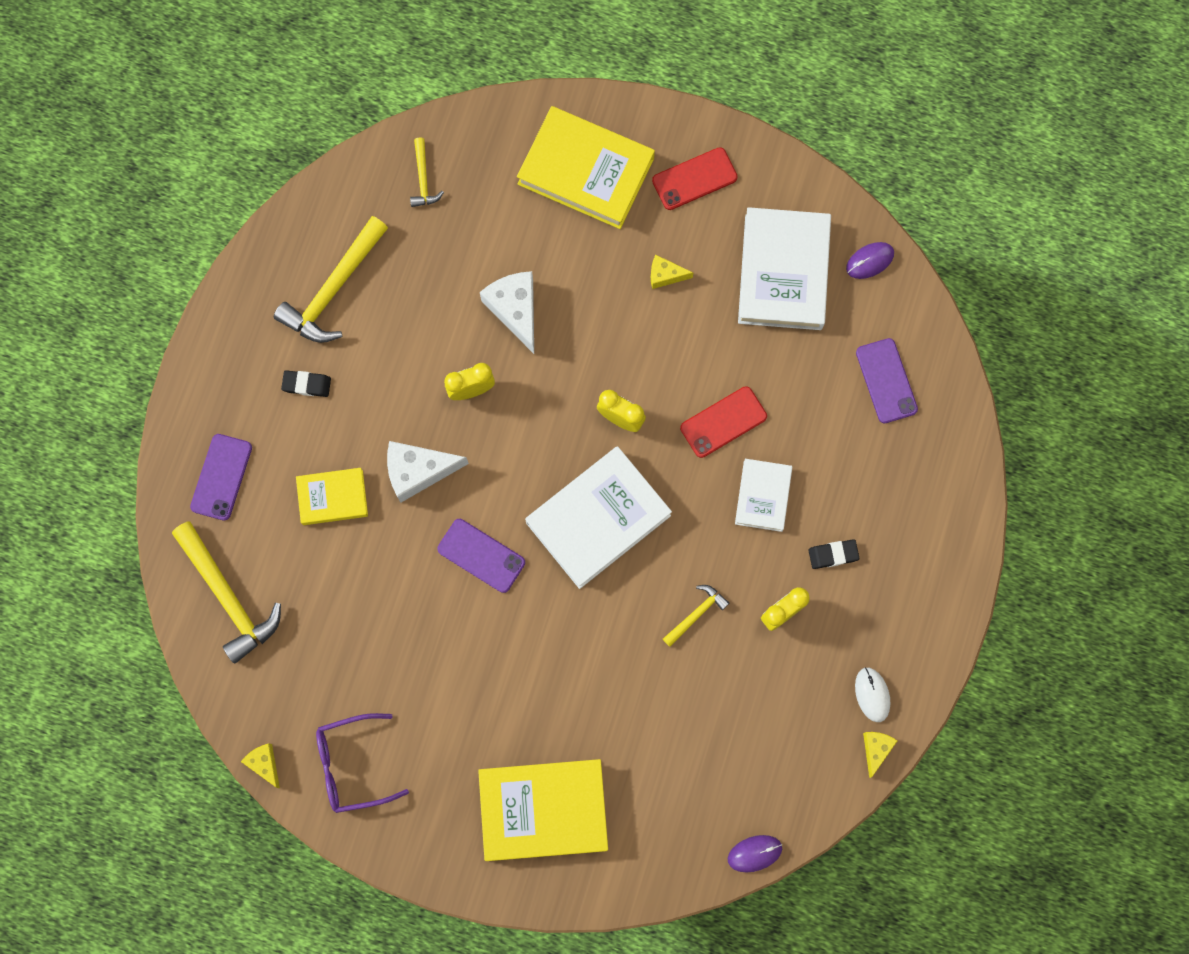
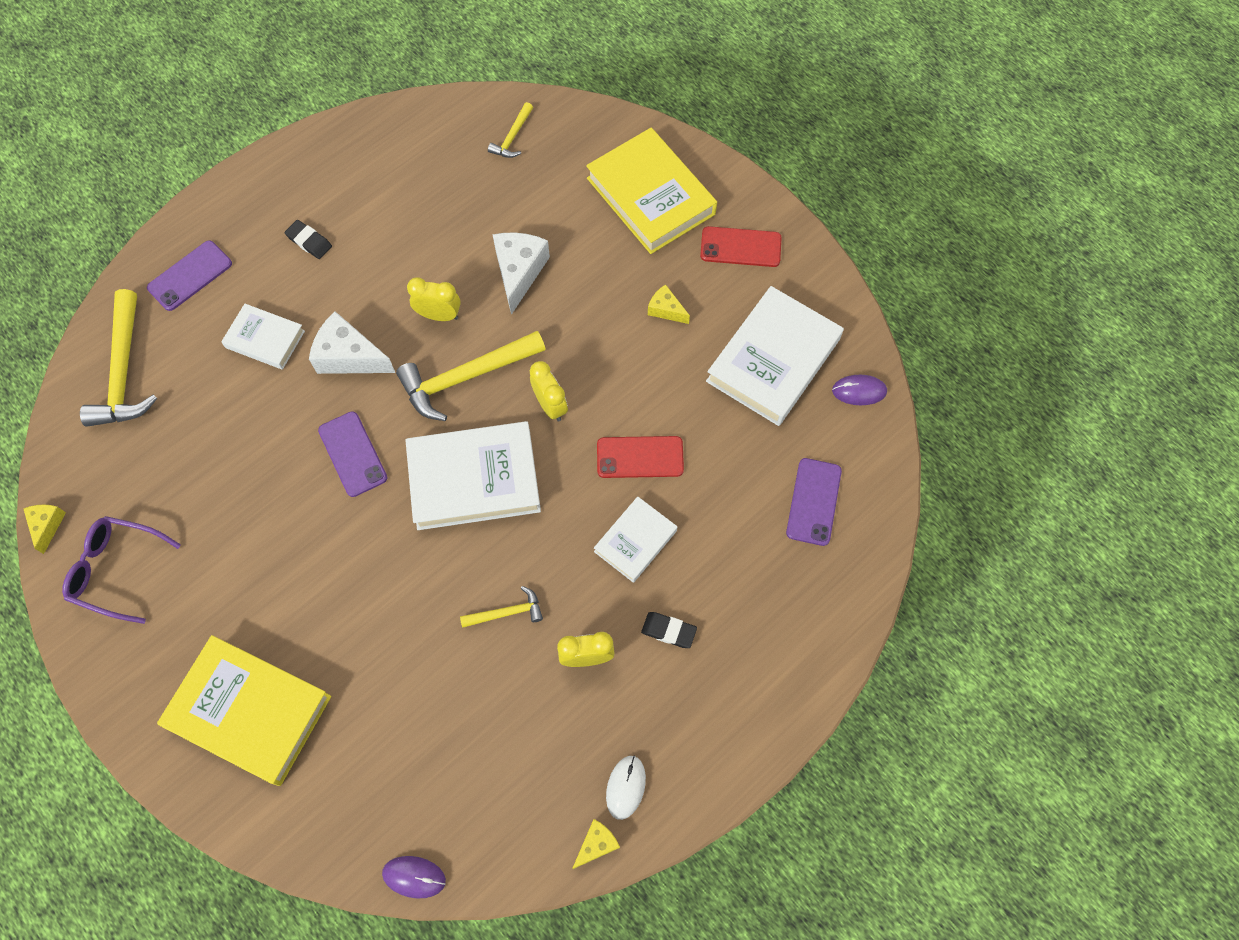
camera: 30 degrees right, 10 degrees down
(332, 497) = (265, 339): yellow book -> white book
(334, 289) = (383, 182): yellow hammer -> yellow hammer (466, 378)

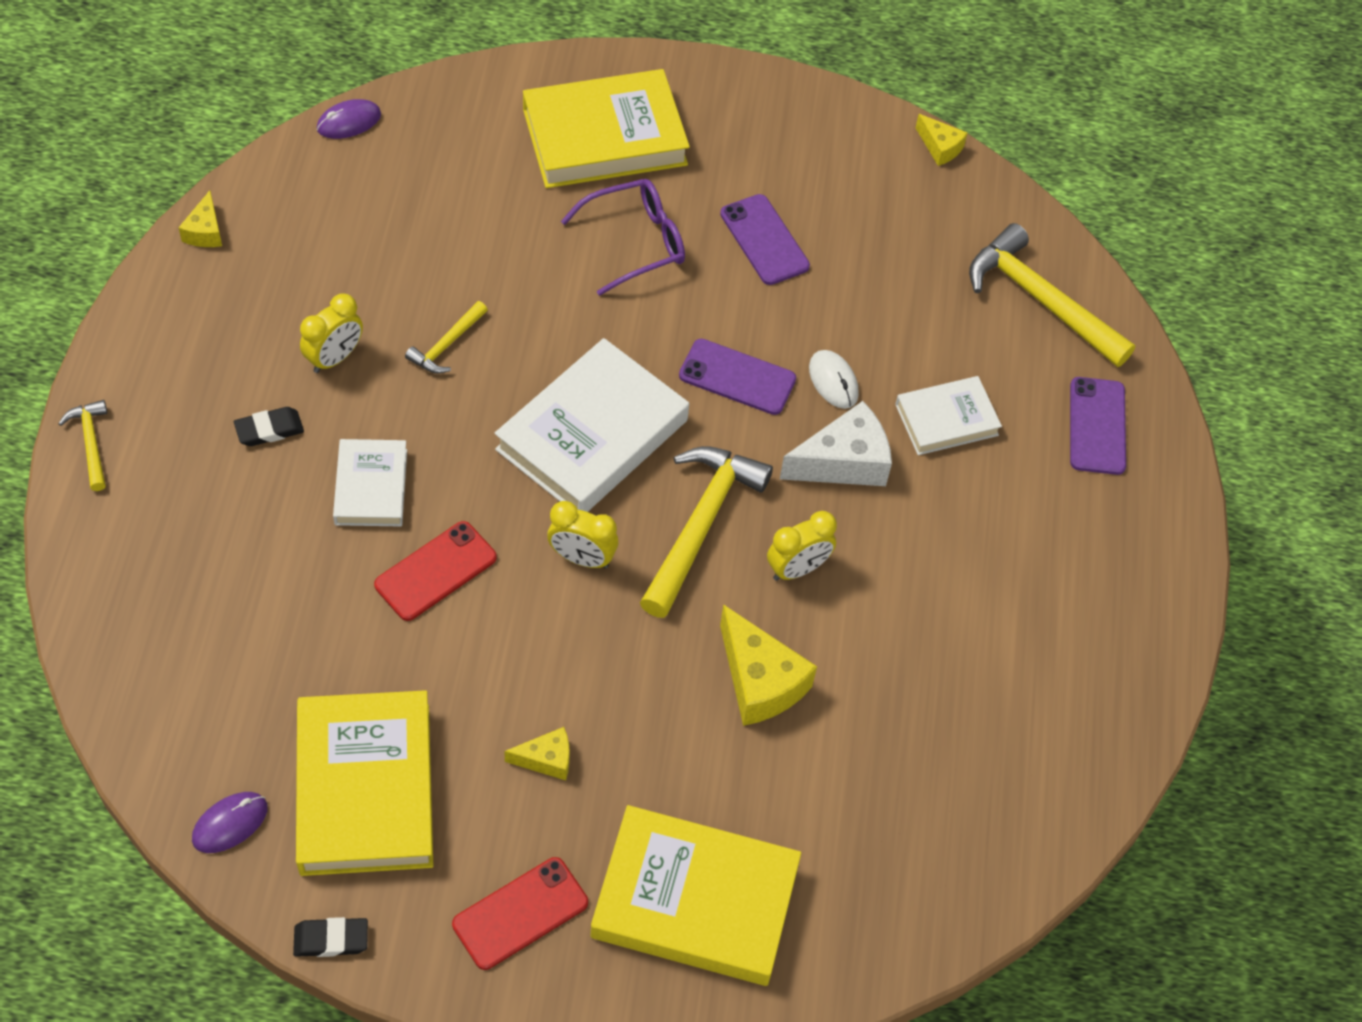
camera: 135 degrees right, 10 degrees down
(117, 570) = (838, 156): purple glasses -> purple glasses (635, 242)
(309, 241) = (1024, 548): black eraser -> black eraser (331, 939)
(512, 137) = (943, 853): yellow hammer -> yellow hammer (91, 443)
(519, 272) = (760, 681): white cheese -> yellow cheese
(625, 787) = (211, 285): white mouse -> white mouse (833, 381)
(773, 360) = (366, 788): white book -> yellow book
(813, 501) = (200, 654): purple phone -> purple phone (764, 240)

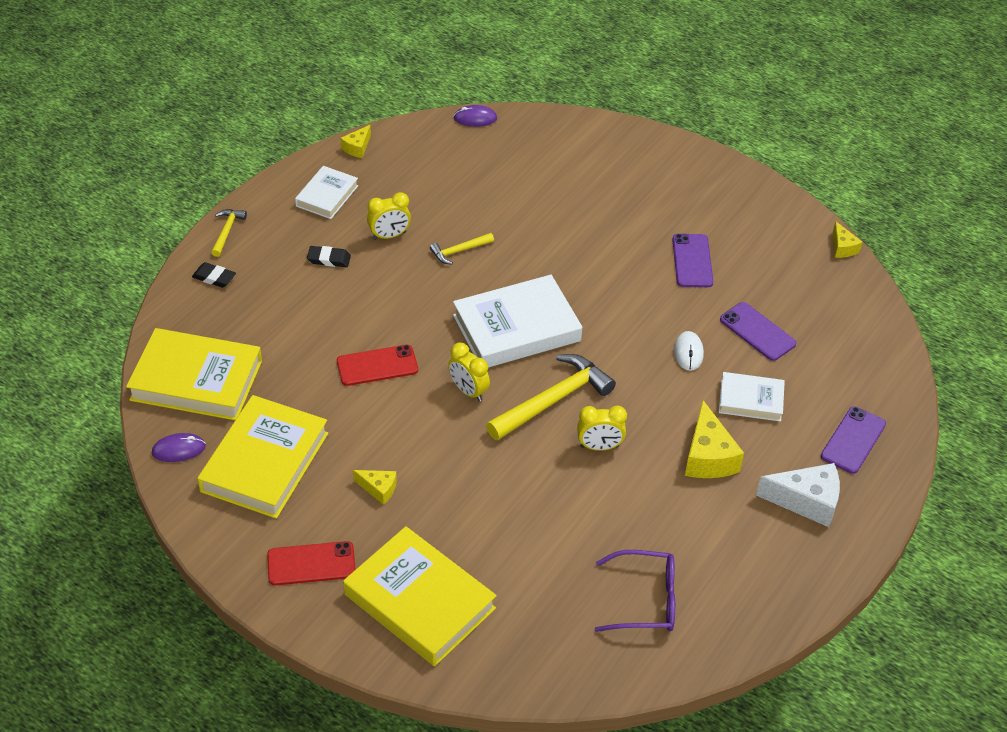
camera: 30 degrees right, 10 degrees down
(331, 939) = (195, 531): black eraser -> black eraser (214, 277)
(371, 487) = (368, 309): white book -> white book (327, 196)
(605, 137) = (625, 174): yellow book -> yellow book (196, 380)
(635, 242) = (609, 235): purple glasses -> purple glasses (645, 600)
(737, 377) = (627, 329): purple phone -> purple phone (757, 332)
(760, 681) = (536, 498): yellow cheese -> yellow cheese (708, 456)
(843, 462) = (667, 399): white cheese -> white cheese (806, 501)
(1040, 300) = (858, 355): yellow hammer -> none

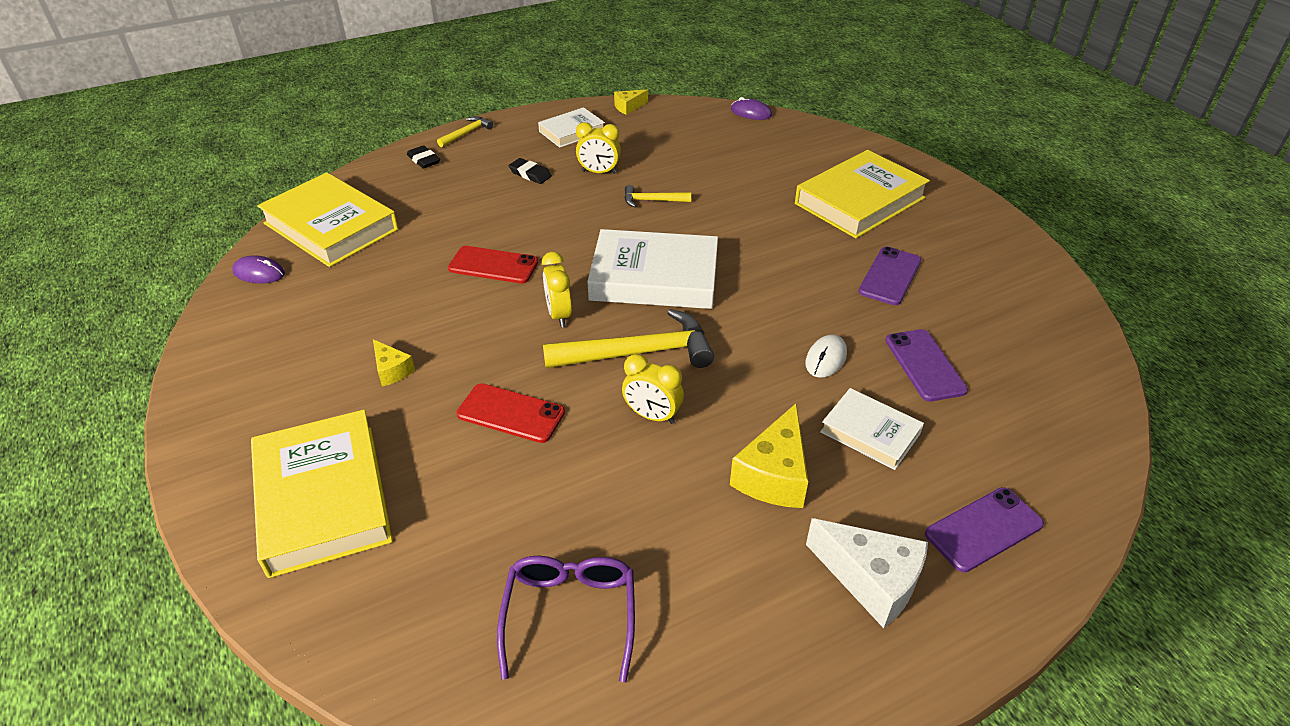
camera: 30 degrees right, 5 degrees down
(265, 462) = (316, 309): yellow book -> yellow book (860, 201)
(311, 564) = (261, 414): red phone -> red phone (511, 413)
(645, 600) = (570, 614): purple glasses -> purple glasses turned 120 degrees counterclockwise
(842, 247) = (1085, 316): yellow cheese -> none

